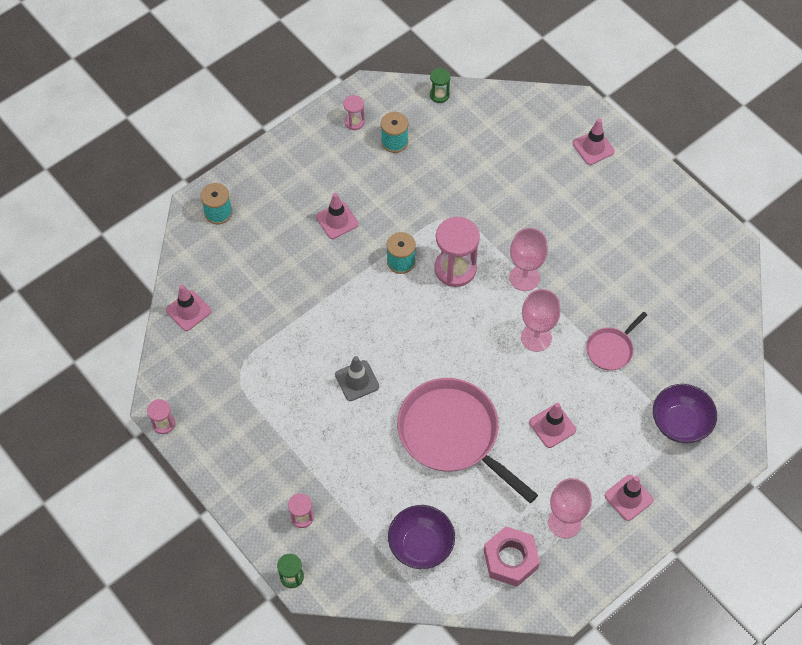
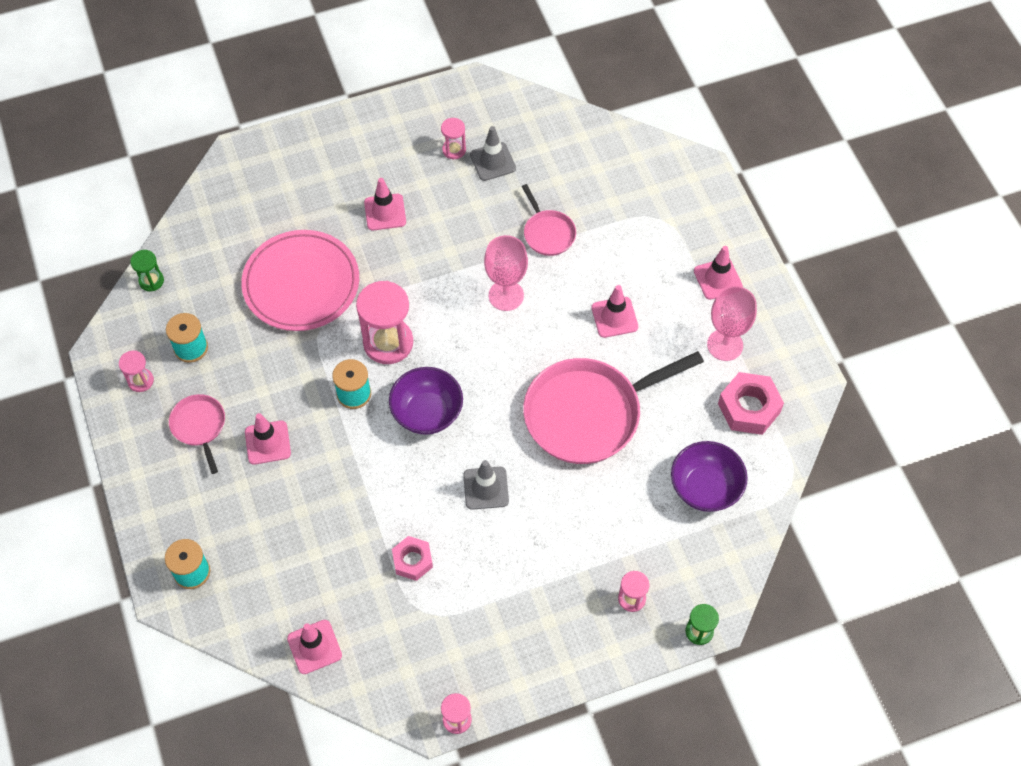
camera: 70 degrees left, 0 degrees up
(278, 350) = (412, 561): none -> pink nut
(332, 172) = (199, 426): none -> pink pan
(481, 191) = (301, 284): none -> pink plate
(524, 277) = (429, 281): pink goblet -> none
(593, 147) = (299, 160): pink traffic cone -> pink traffic cone (385, 212)
(659, 252) = (454, 150): none -> pink hourglass
(662, 284) = (493, 161): none -> grey traffic cone
(680, 423) = (653, 205): purple bowl -> purple bowl (427, 413)

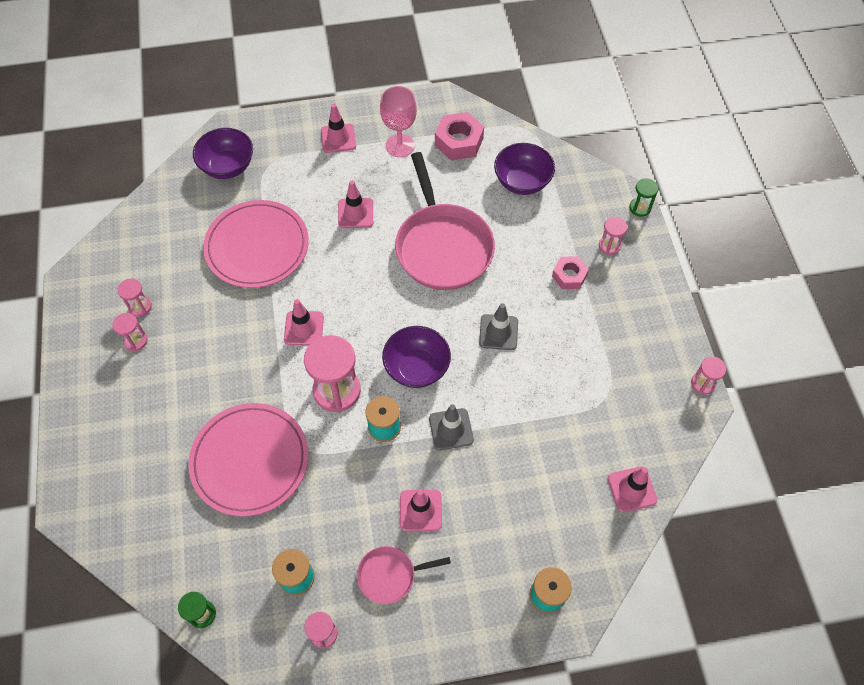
camera: 80 degrees left, 0 degrees up
(385, 212) = (191, 375): pink traffic cone -> pink traffic cone (304, 328)
(412, 561) = (558, 398): pink nut -> pink nut (569, 276)
(415, 157) = (135, 340): none -> pink hourglass
(493, 161) = (165, 277): grey traffic cone -> grey traffic cone (451, 429)
(506, 295) = (312, 288): pink goblet -> none
(548, 233) = (257, 247): pink pan -> pink plate
(648, 180) = (227, 166): none -> purple bowl

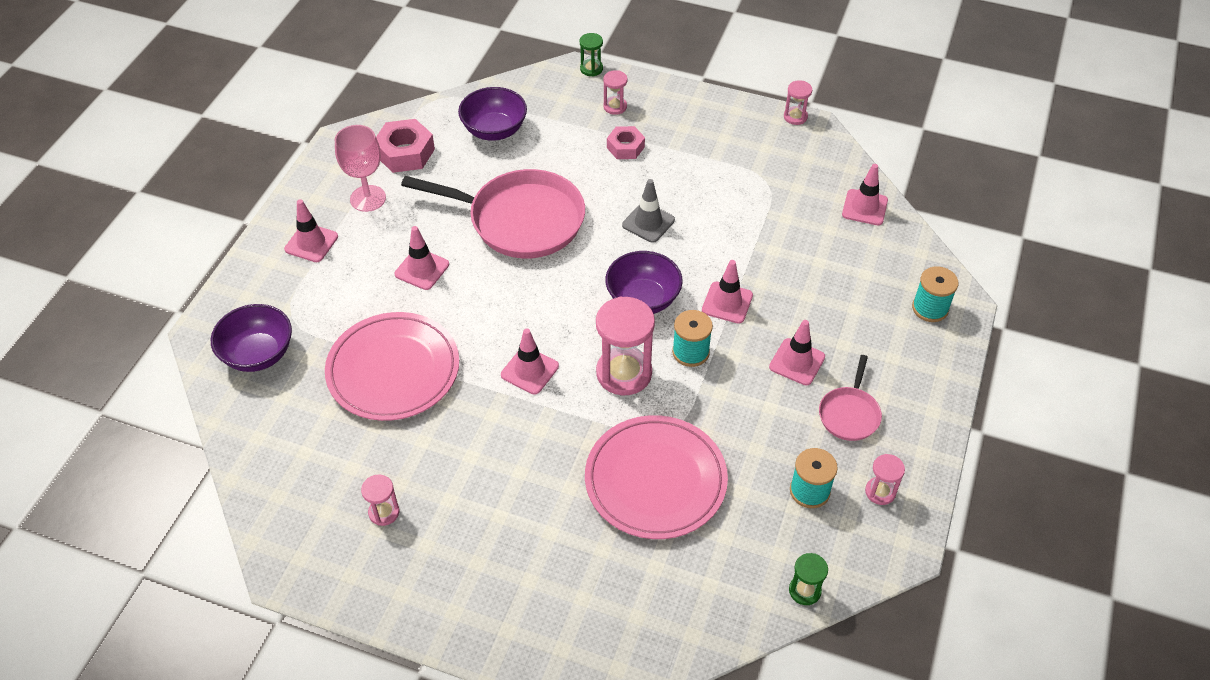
camera: 60 degrees left, 10 degrees down
(135, 340) = (427, 533): pink hourglass -> none
(451, 429) = (727, 303): grey traffic cone -> pink traffic cone

